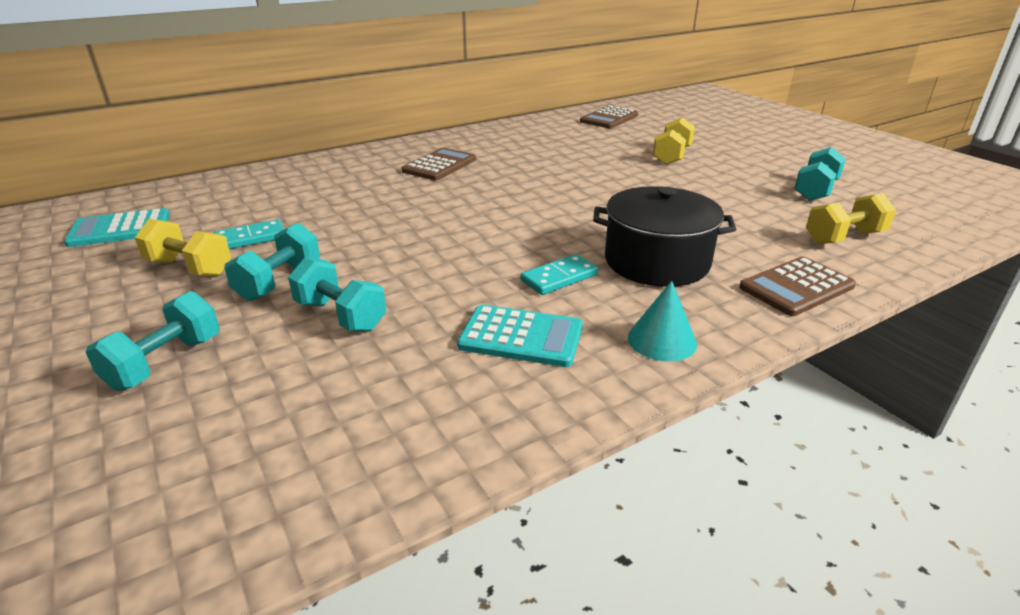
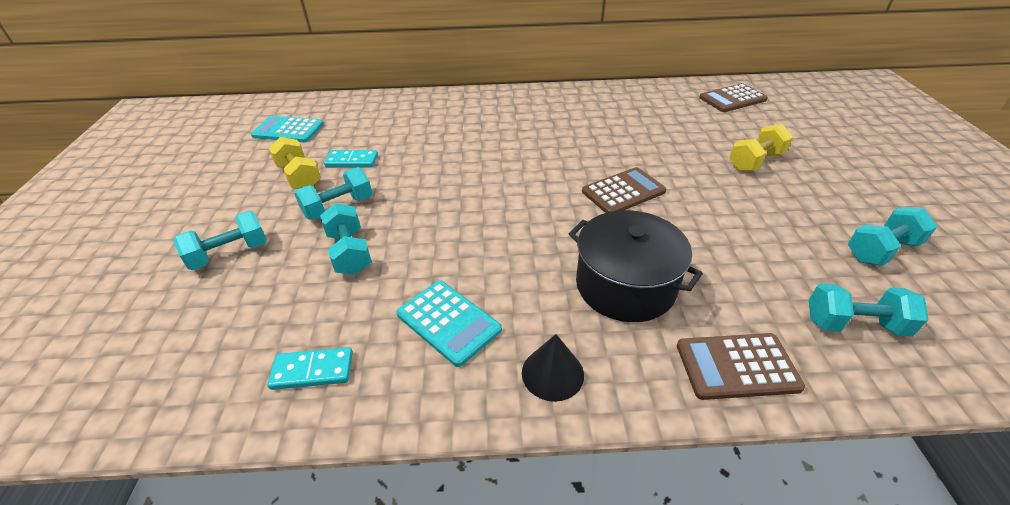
camera: 30 degrees right, 10 degrees up
(439, 165) = (534, 122): brown calculator -> brown calculator (623, 191)
(559, 278) = (527, 273): turquoise domino -> turquoise domino (312, 371)
(662, 340) = (552, 373): turquoise cone -> black cone
(844, 238) = (854, 324): yellow dumbbell -> turquoise dumbbell

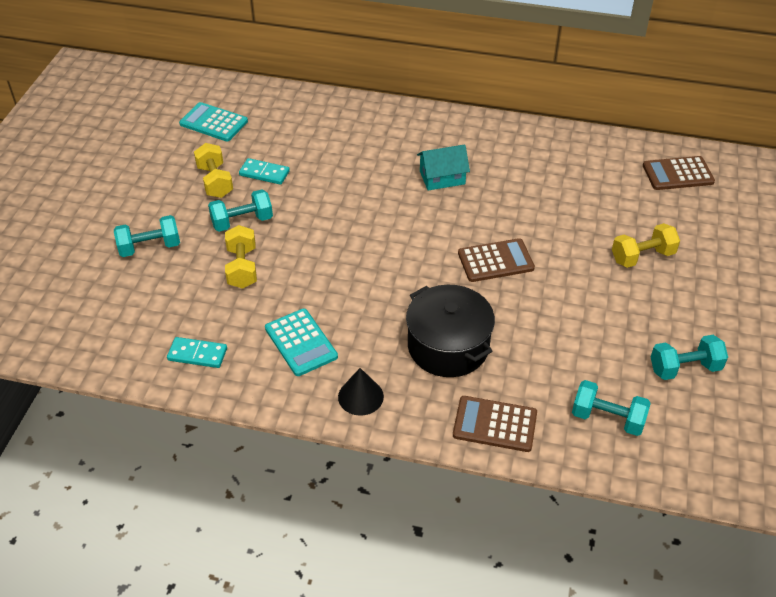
camera: 15 degrees right, 5 degrees up
(350, 253) = (242, 268): turquoise dumbbell -> yellow dumbbell
(531, 135) = (442, 178): none -> turquoise house

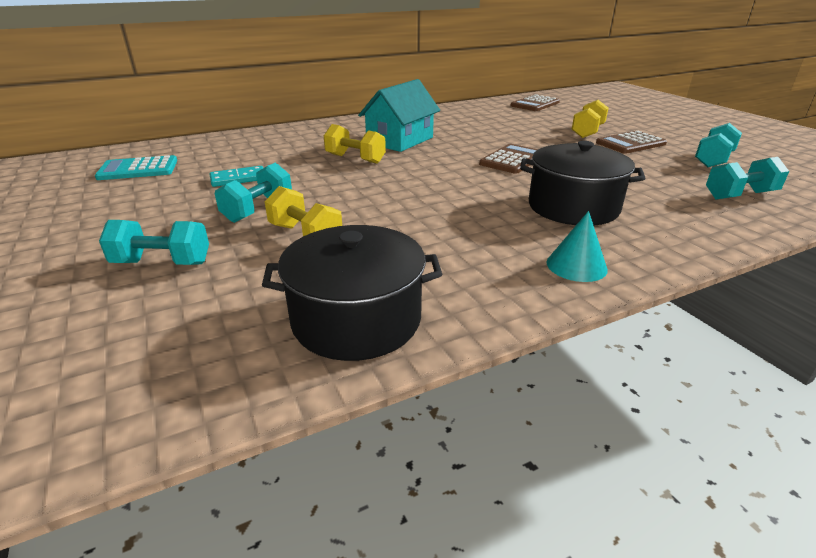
camera: 40 degrees left, 15 degrees down
(150, 247) = (162, 263): turquoise dumbbell -> turquoise dumbbell turned 60 degrees clockwise
(197, 354) = (356, 319): turquoise domino -> black pot
(215, 181) = (189, 197): yellow dumbbell -> yellow dumbbell (355, 159)
(301, 342) = (454, 257): turquoise calculator -> none
(360, 396) = (576, 265): black cone -> turquoise cone
(442, 178) = (400, 140): turquoise house -> turquoise house, size x1.51
(495, 424) = (697, 231): brown calculator -> brown calculator (630, 143)

